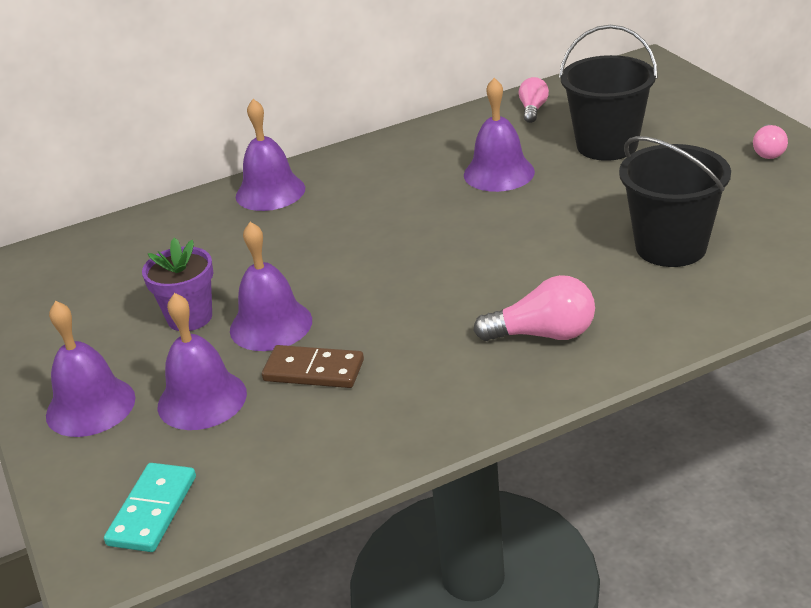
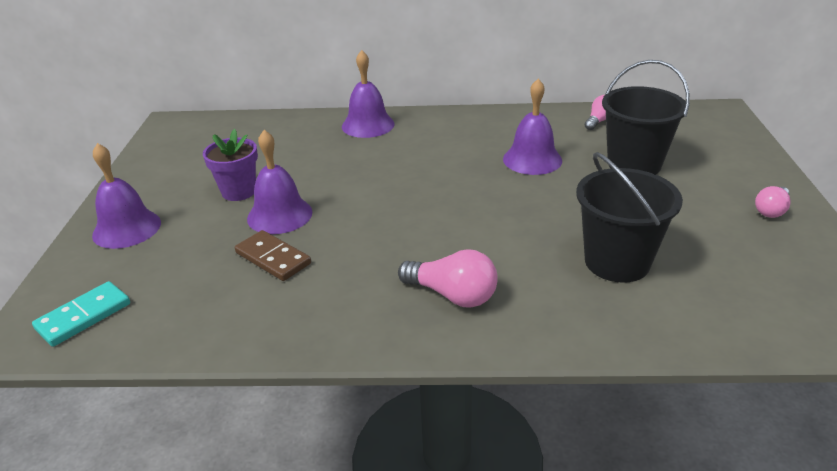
camera: 25 degrees right, 0 degrees up
(202, 399) = (189, 250): purple bell -> none

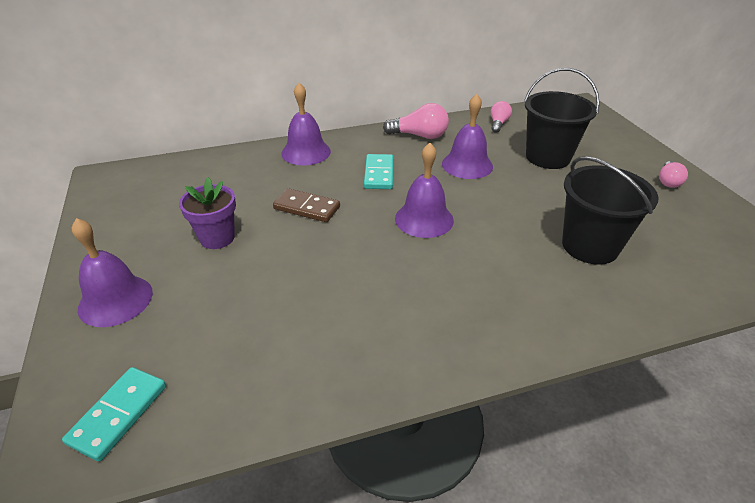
camera: 20 degrees left, 5 degrees up
(273, 258) = (292, 302): brown domino -> brown domino (307, 208)
(279, 215) = (273, 255): purple bell -> purple bell (424, 219)
(429, 156) = (379, 174): none -> turquoise domino
(452, 295) = (479, 305): pink light bulb -> pink light bulb (419, 136)

